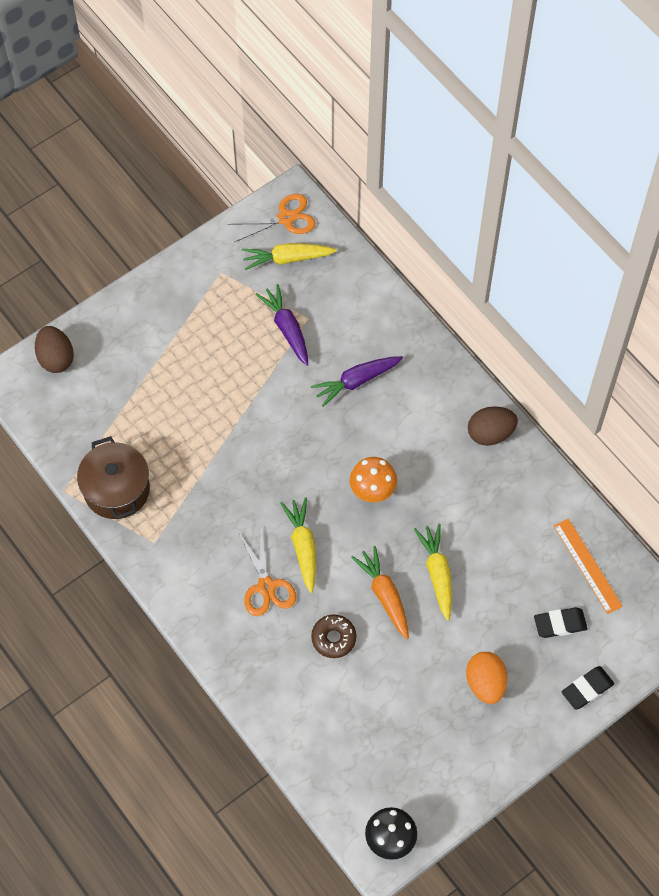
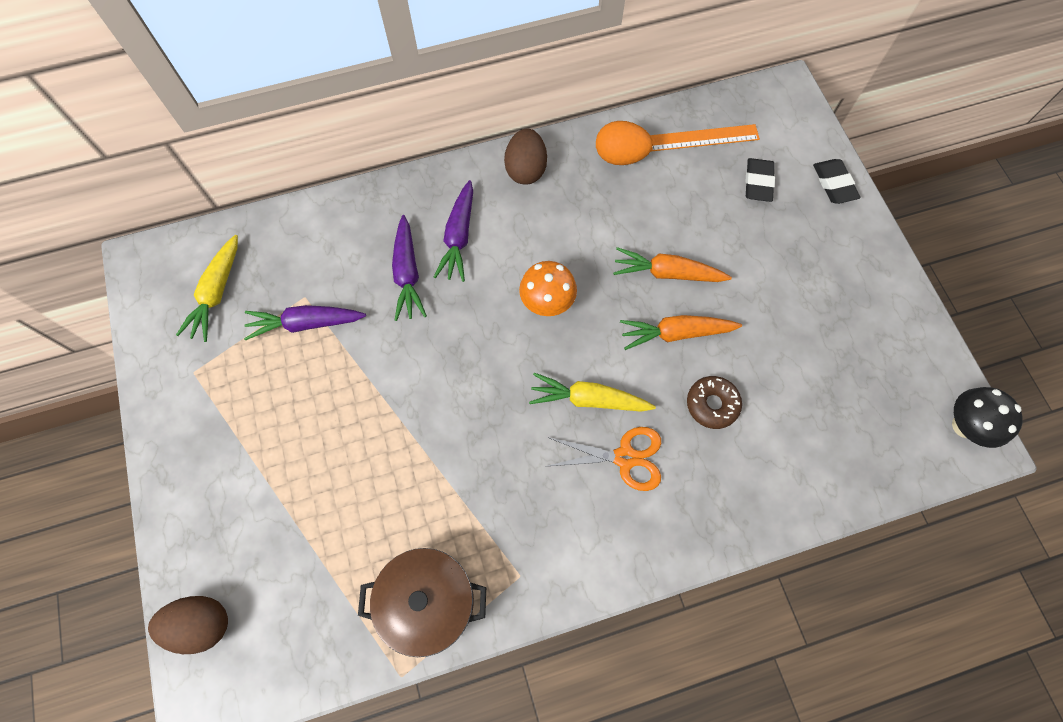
camera: 70 degrees left, 5 degrees up
(286, 218) = (164, 277): orange scissors -> none
(404, 405) = (458, 237): none -> purple carrot
(437, 573) = (667, 273): yellow carrot -> orange carrot
(485, 683) = (805, 271): orange egg -> orange egg (620, 156)

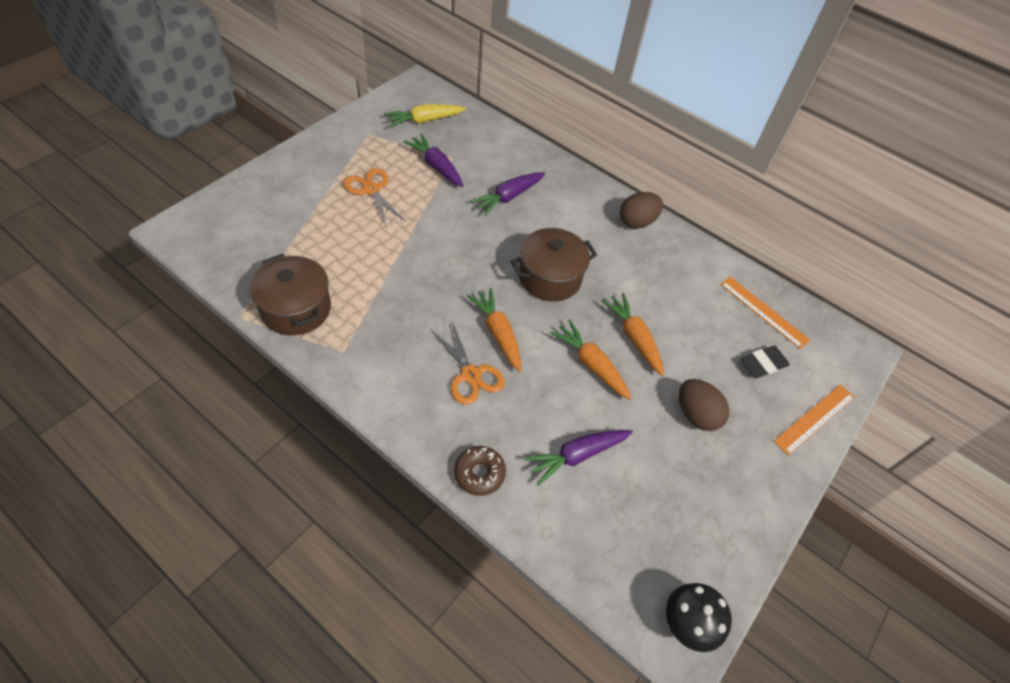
camera: 50 degrees right, 15 degrees down
(202, 624) = (220, 208): brown egg -> brown egg (696, 415)
(294, 419) = (371, 189): none -> orange scissors
(458, 237) = (556, 210): purple carrot -> purple carrot (577, 455)
(547, 303) = (550, 277): orange mushroom -> brown pot
(588, 399) = (498, 333): yellow carrot -> orange carrot
(620, 156) = (698, 269): orange egg -> none
(712, 404) = (553, 413): brown donut -> brown donut (479, 473)
(834, 184) = (815, 419): black eraser -> orange ruler

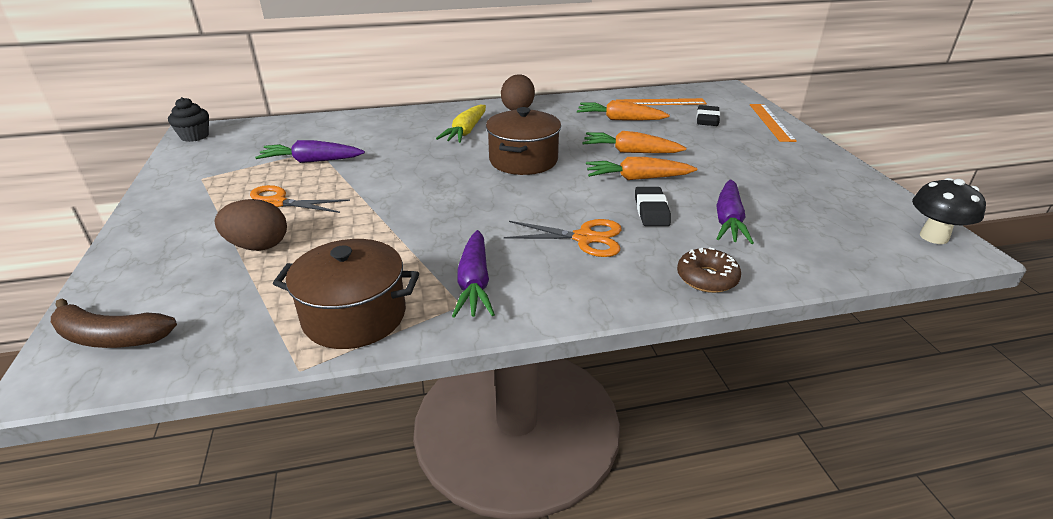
camera: 45 degrees left, 20 degrees down
(209, 225) = (111, 337): none -> brown banana
(412, 88) = (195, 136): none -> black cupcake
(424, 120) = (246, 146): yellow carrot -> yellow carrot (465, 131)
(498, 333) = (553, 206): orange carrot -> orange carrot (620, 119)
(508, 197) = (408, 144): purple carrot -> purple carrot (474, 283)
(546, 397) = (651, 211): none -> black eraser
(696, 415) = (731, 158): brown egg -> brown egg (258, 246)

